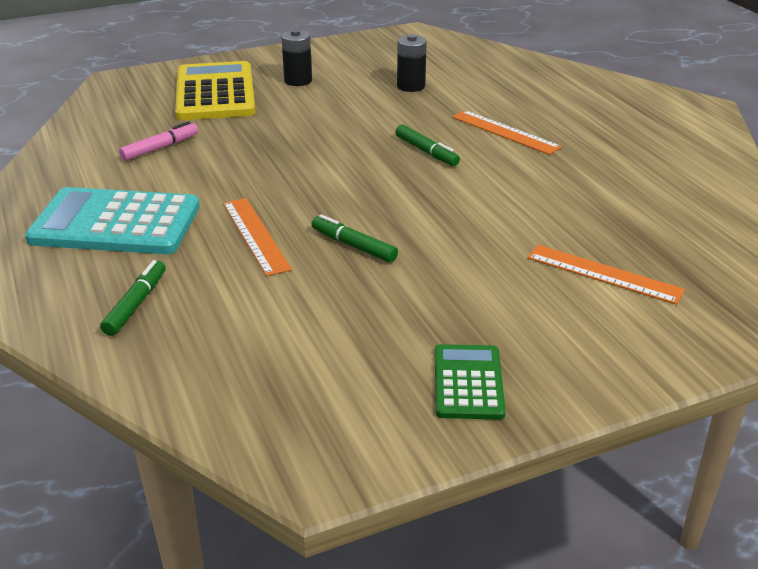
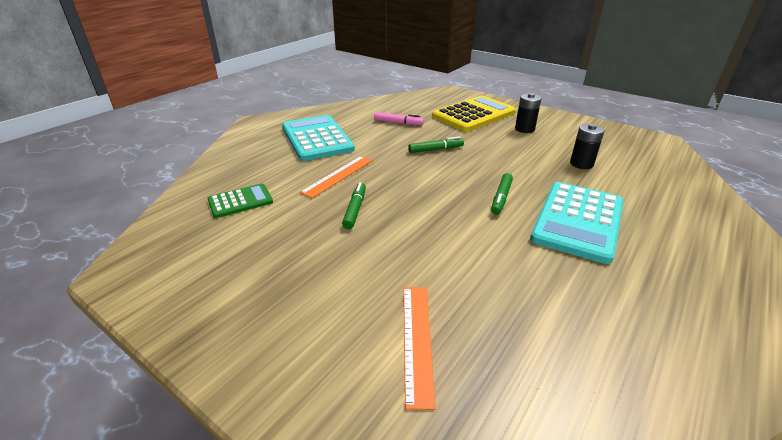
camera: 60 degrees right, 0 degrees up
(136, 304) = (250, 168): green marker -> green marker (436, 149)
(468, 382) = (226, 307): green calculator -> green calculator (240, 201)
(505, 132) = (578, 221): orange ruler -> turquoise calculator

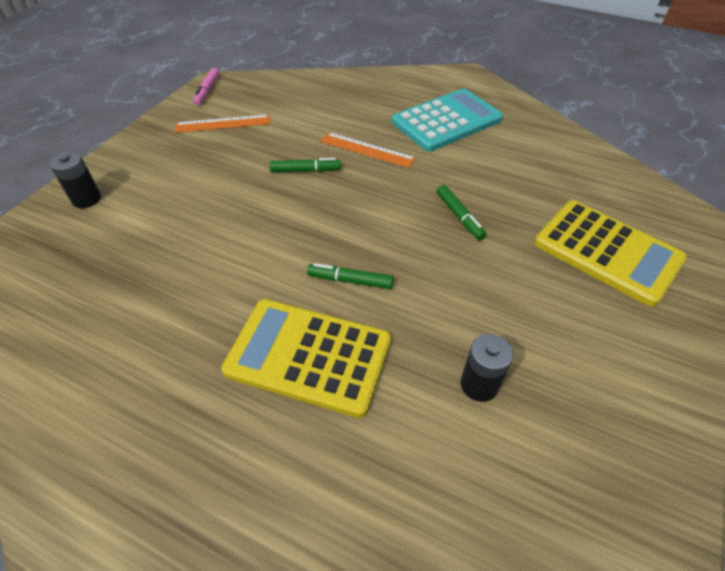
camera: 80 degrees right, 15 degrees up
(240, 201) = (308, 106): green calculator -> none
(398, 123) = (526, 175): pink marker -> pink marker (207, 91)
(417, 340) = (132, 227): orange ruler -> orange ruler (223, 124)
(524, 129) = (584, 317): black battery -> black battery (86, 199)
(578, 221) = (309, 356): turquoise calculator -> yellow calculator

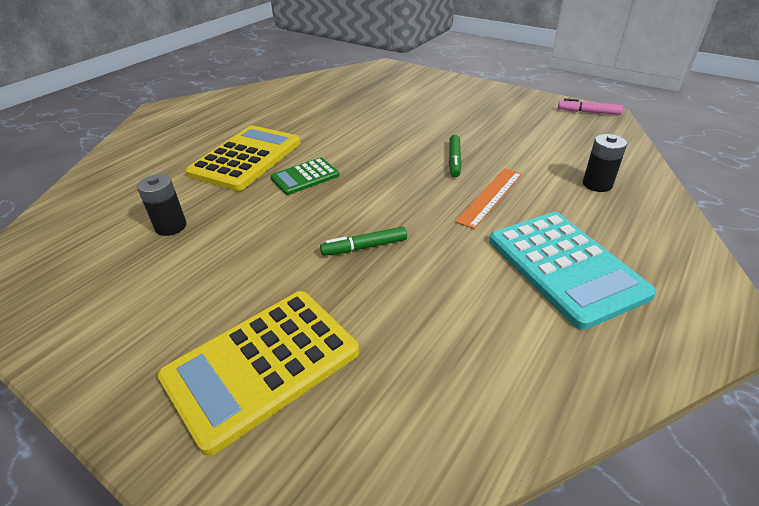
camera: 100 degrees right, 10 degrees down
(86, 199) = (427, 82): black battery -> black battery (597, 184)
(223, 124) = (530, 121): orange ruler -> none
(350, 280) = (305, 177): green marker -> green calculator

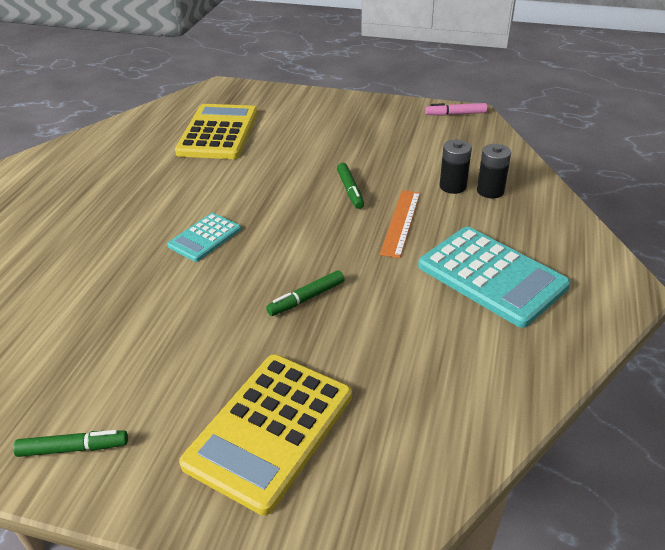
camera: 20 degrees left, 0 degrees up
(89, 331) = (73, 448): none -> green marker
(171, 226) = (88, 323): black battery -> black battery (453, 186)
(246, 158) = (125, 229): yellow calculator -> yellow calculator (218, 133)
(305, 177) = (205, 238): green calculator -> turquoise calculator

